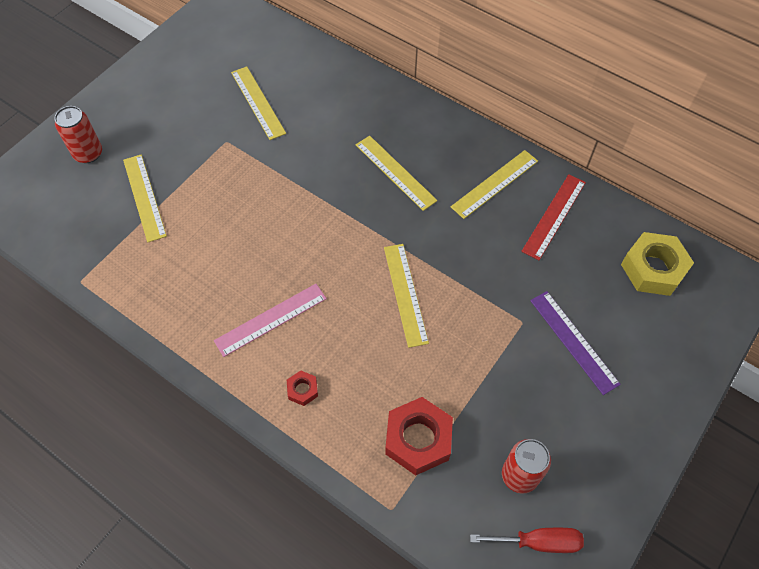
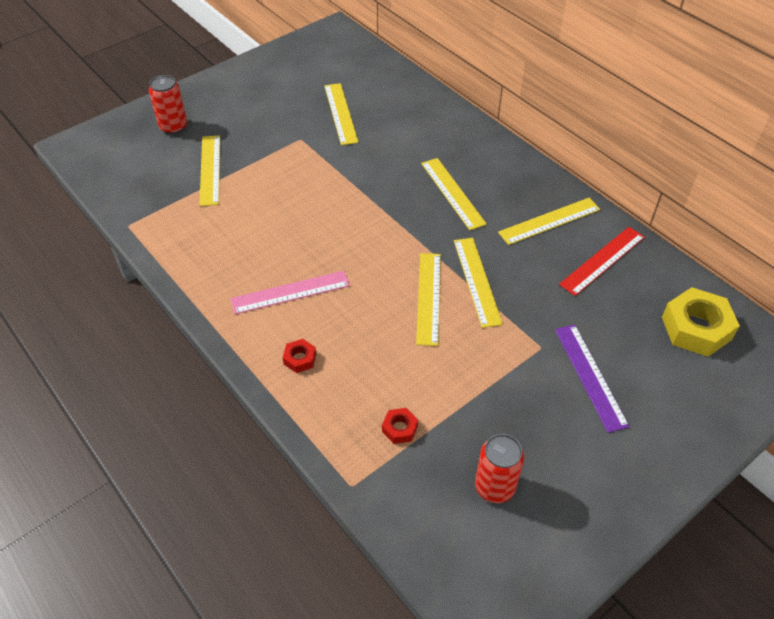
camera: 15 degrees right, 10 degrees down
(418, 439) = (400, 428): red nut -> red nut, size x0.48
(445, 265) = (477, 281): none -> yellow ruler
(538, 542) = (496, 555): red screwdriver -> none

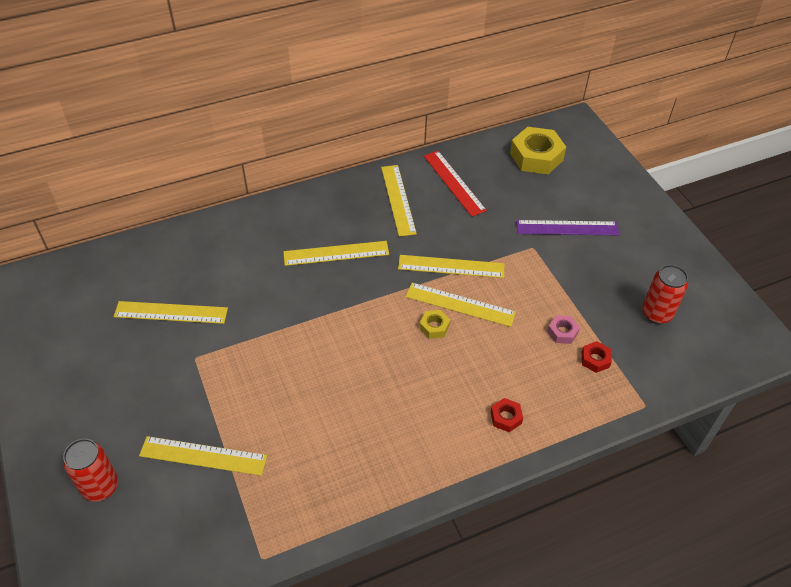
camera: 75 degrees left, 0 degrees up
(290, 292) = (421, 410): pink ruler -> none
(391, 283) = (434, 327): none -> yellow nut
(426, 392) = (562, 332): none -> pink nut

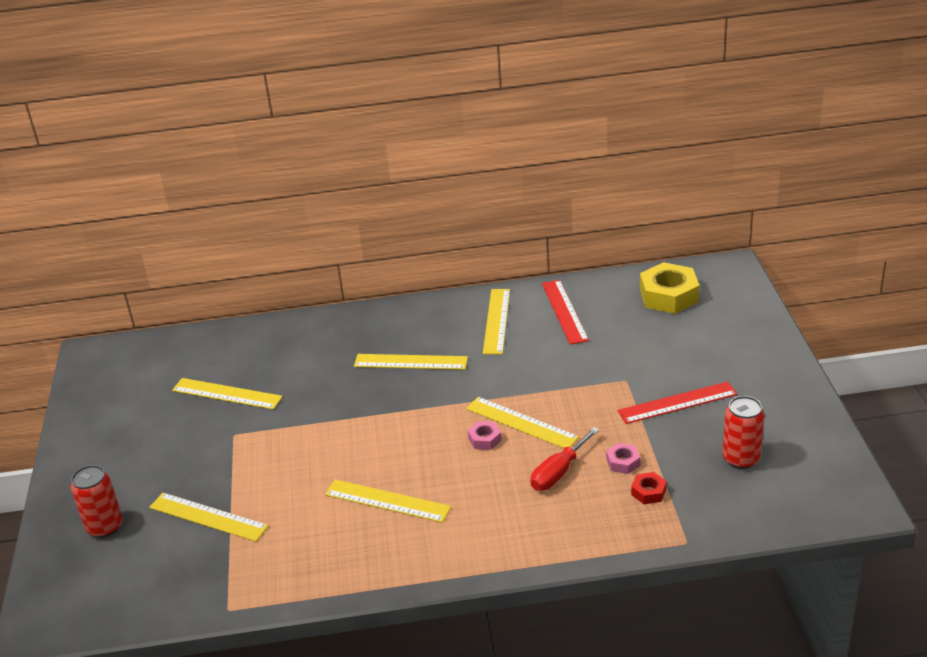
camera: 20 degrees right, 15 degrees down
(434, 327) = (484, 439): yellow nut -> pink nut
(451, 266) = (527, 387): yellow ruler -> yellow ruler (387, 501)
(506, 417) = (525, 530): red nut -> none
(512, 351) = (558, 472): none -> red screwdriver
(567, 228) = (673, 366): purple ruler -> none
(584, 264) = (677, 403): none -> red ruler

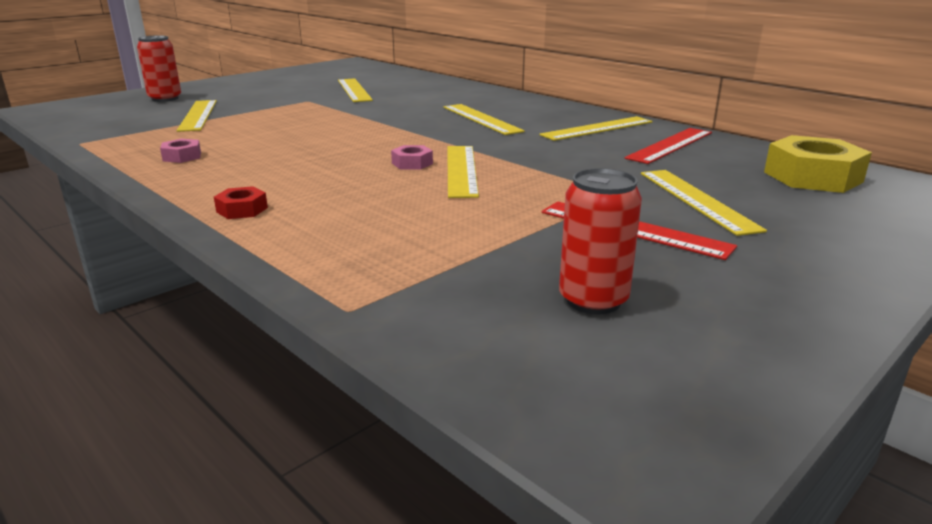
camera: 50 degrees right, 10 degrees down
(387, 501) = (272, 153): yellow ruler -> yellow ruler (696, 200)
(558, 472) = (402, 203): red screwdriver -> none
(623, 462) = (467, 229): pink nut -> pink nut (182, 156)
(648, 492) = (429, 257): red nut -> red nut (242, 210)

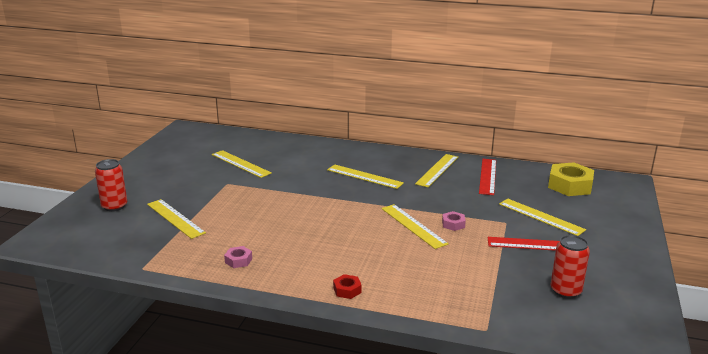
camera: 30 degrees left, 0 degrees up
(412, 163) = (381, 227): pink nut -> pink nut (453, 224)

